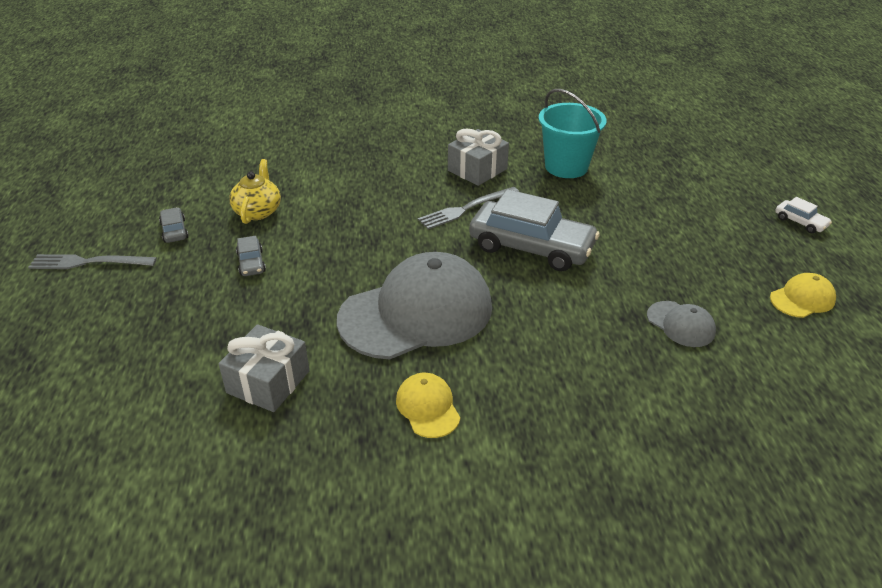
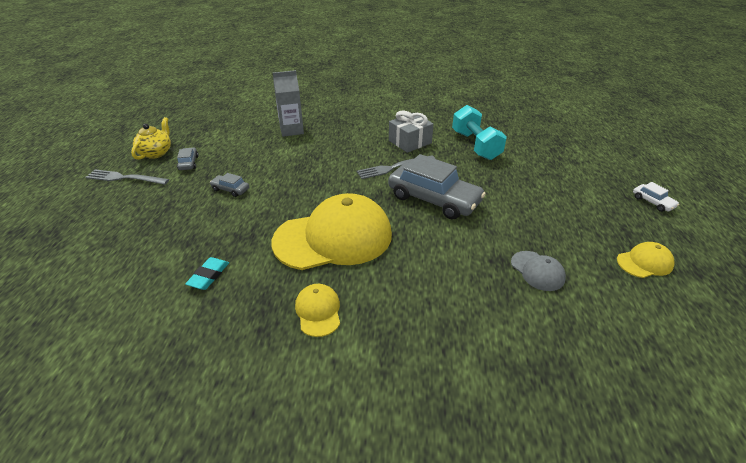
camera: 10 degrees right, 0 degrees up
(251, 263) = (230, 189): grey car -> grey car turned 120 degrees clockwise
(258, 211) = (248, 155): yellow teapot -> yellow teapot (156, 153)
(268, 382) = (209, 276): grey gift -> turquoise eraser
(306, 168) = (291, 130): none -> grey carton
(416, 313) = (333, 238): grey cap -> yellow cap
(566, 167) = (475, 145): turquoise bucket -> turquoise dumbbell

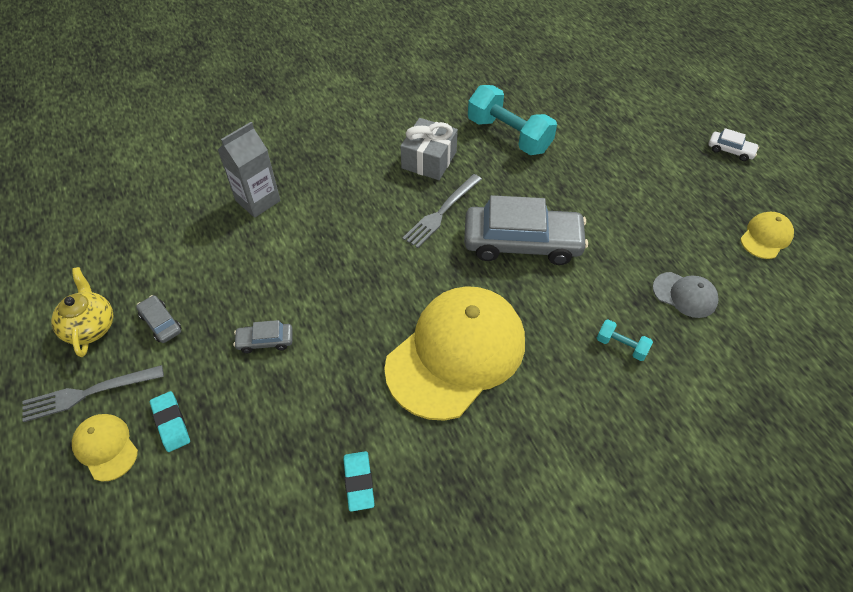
camera: 30 degrees left, 15 degrees up
(146, 205) = (171, 423): none -> turquoise eraser
(318, 311) = (518, 460): yellow cap -> yellow cap (106, 447)
(456, 280) = (621, 346): none -> turquoise dumbbell

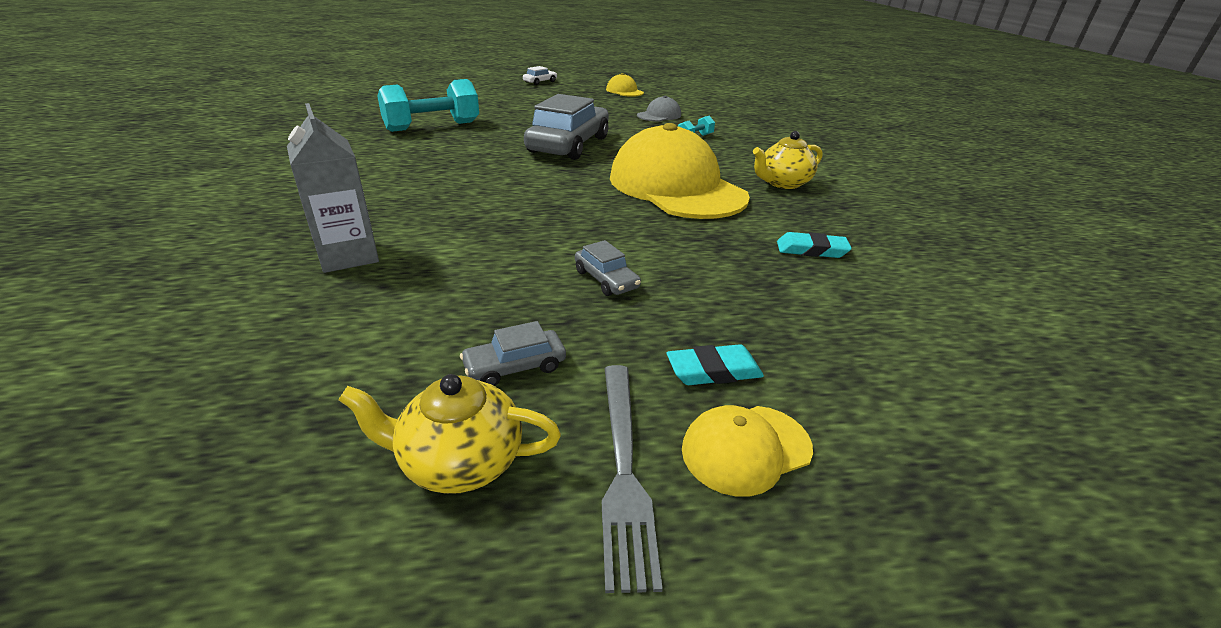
camera: 75 degrees left, 20 degrees down
(265, 341) = (606, 279): grey car -> grey car turned 45 degrees counterclockwise
(429, 160) = (418, 158): grey gift -> none
(441, 212) = (498, 165): grey fork -> none
(517, 451) = (782, 183): none -> yellow teapot

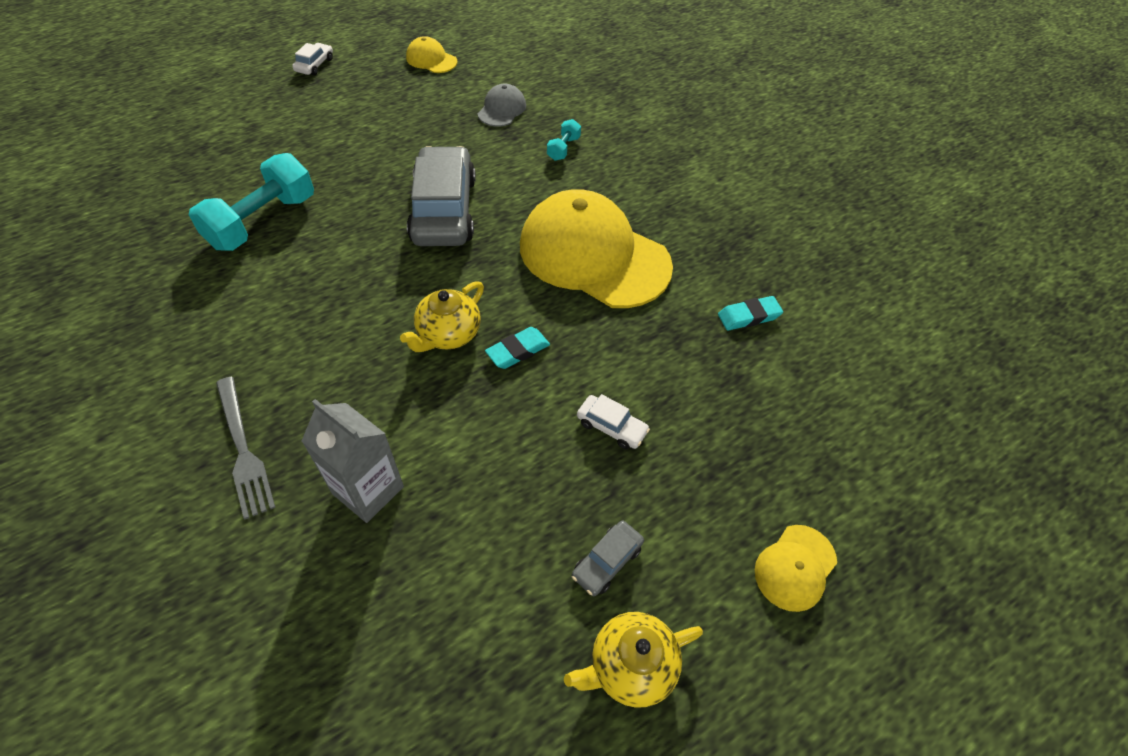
camera: 25 degrees left, 20 degrees up
(606, 279) = (611, 427): grey car -> white car
(623, 470) = (733, 622): grey fork -> grey fork (243, 449)
(713, 371) = (743, 501): turquoise eraser -> turquoise eraser (518, 351)
(782, 183) = (683, 212): yellow teapot -> yellow teapot (448, 334)

